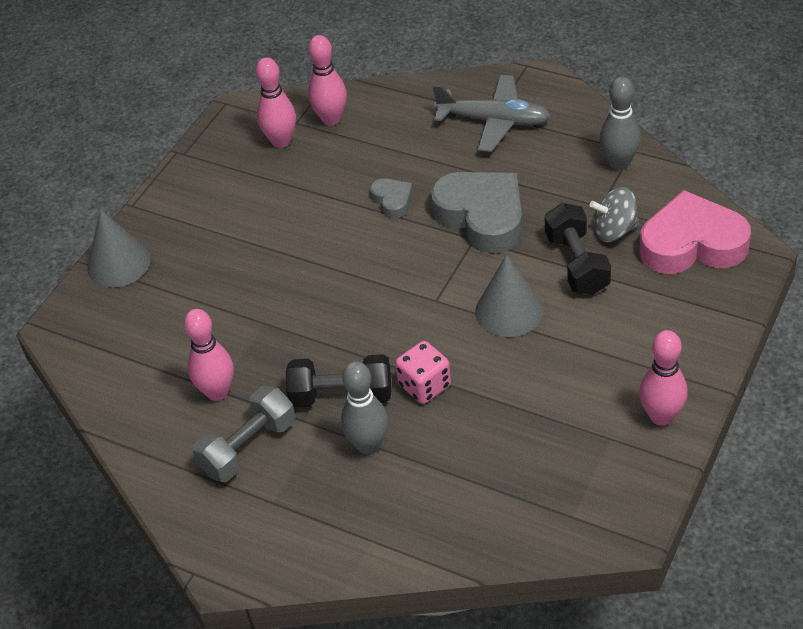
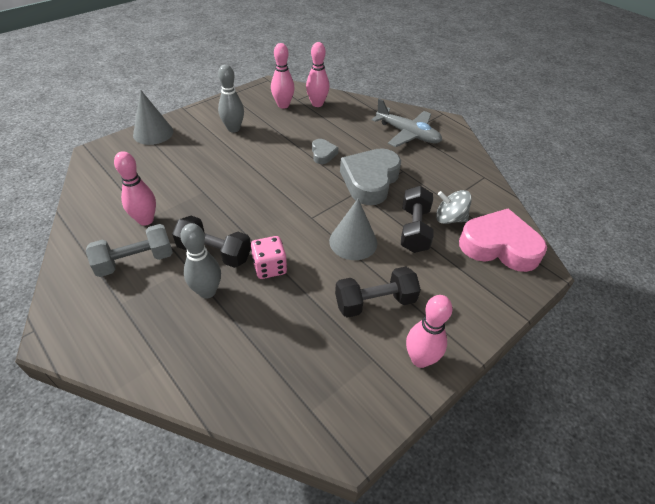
camera: 15 degrees right, 0 degrees up
(482, 217) = (370, 181): grey heart -> grey heart turned 135 degrees counterclockwise
(577, 375) = (375, 302): none -> black dumbbell
(619, 163) = (472, 181): grey bowling pin -> grey bowling pin (233, 129)

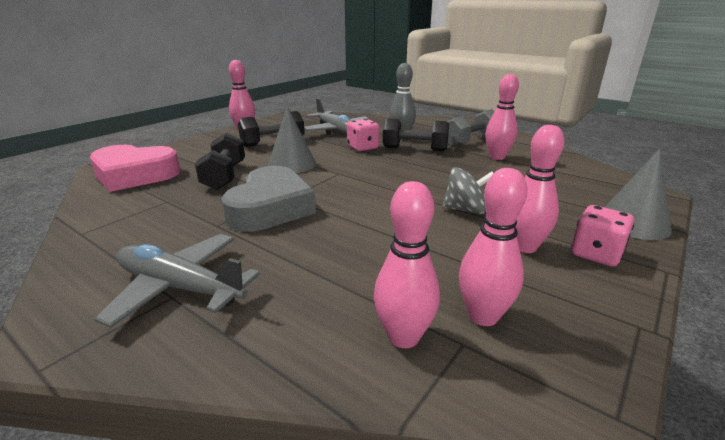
camera: 170 degrees right, 20 degrees down
(203, 120) = (595, 254): none -> pink dice
(233, 129) = (524, 247): grey bowling pin -> pink bowling pin
(285, 332) = (336, 131): none -> grey plane
(323, 154) = (347, 230): grey heart -> none
(449, 218) = (176, 187): grey spinning top -> grey spinning top (465, 210)

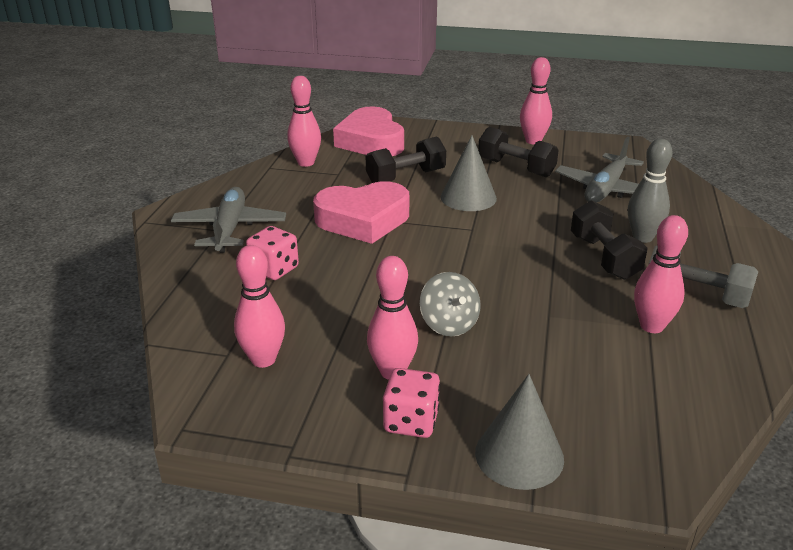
camera: 65 degrees right, 5 degrees up
(270, 208) = (363, 220): grey heart -> pink heart
(362, 147) = (566, 222): pink dice -> pink dice (274, 269)
(404, 337) = (222, 328): pink bowling pin -> pink bowling pin (306, 163)

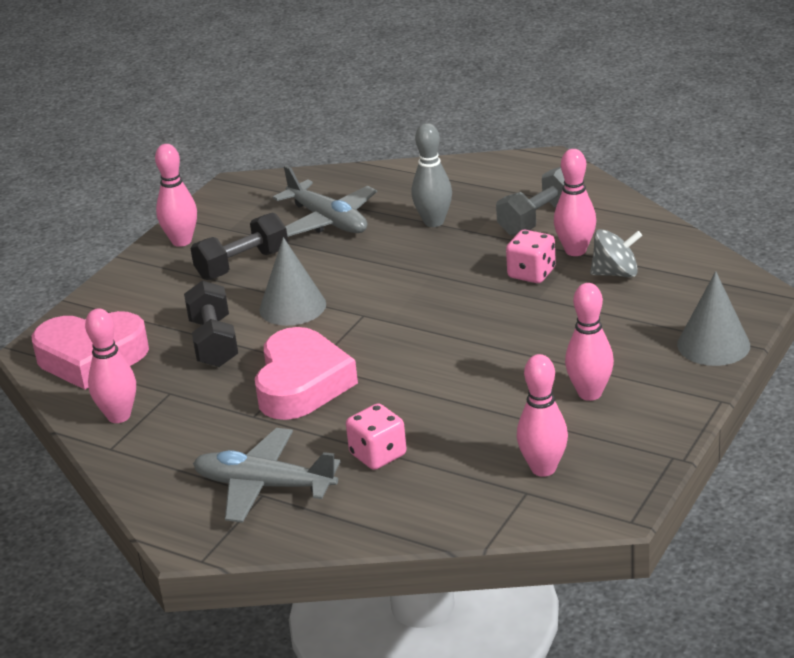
camera: 70 degrees left, 0 degrees up
(411, 421) = (659, 391): pink dice -> pink dice (531, 273)
(449, 324) = (530, 353): grey spinning top -> grey spinning top (615, 273)
(604, 257) = (458, 250): black dumbbell -> none

